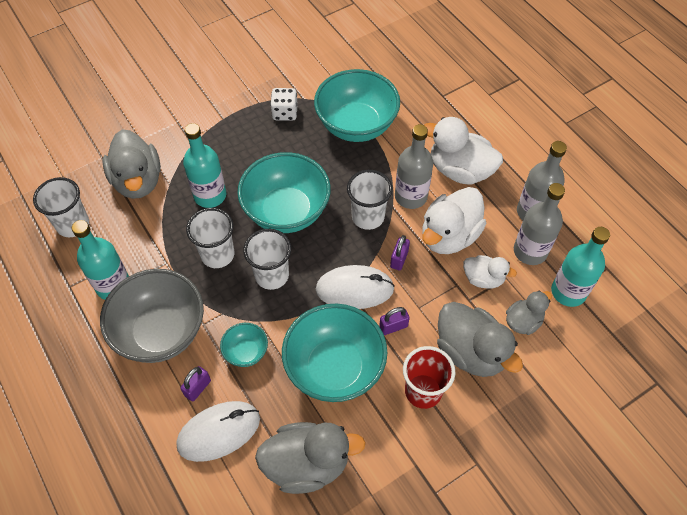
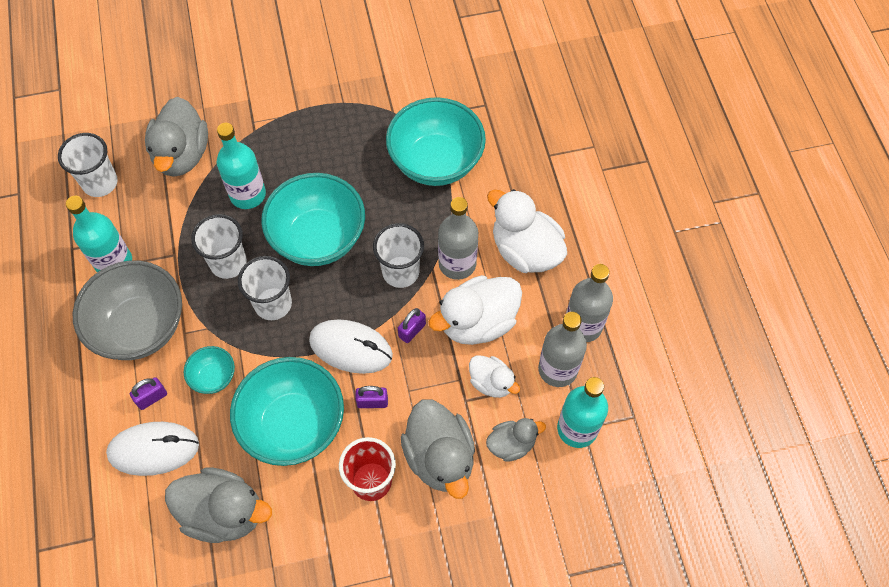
camera: 20 degrees right, 5 degrees up
(285, 113) = (365, 123): white dice -> none

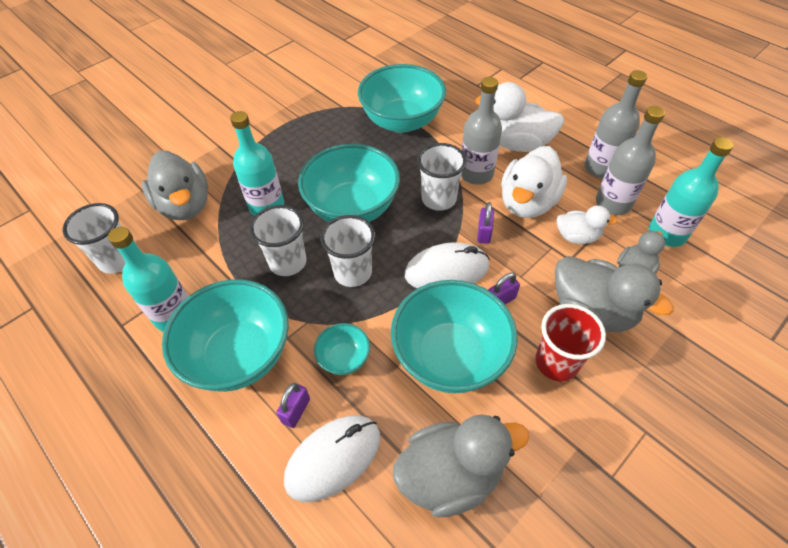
camera: 30 degrees left, 10 degrees down
(140, 327) = (239, 355): grey bowl -> turquoise bowl

